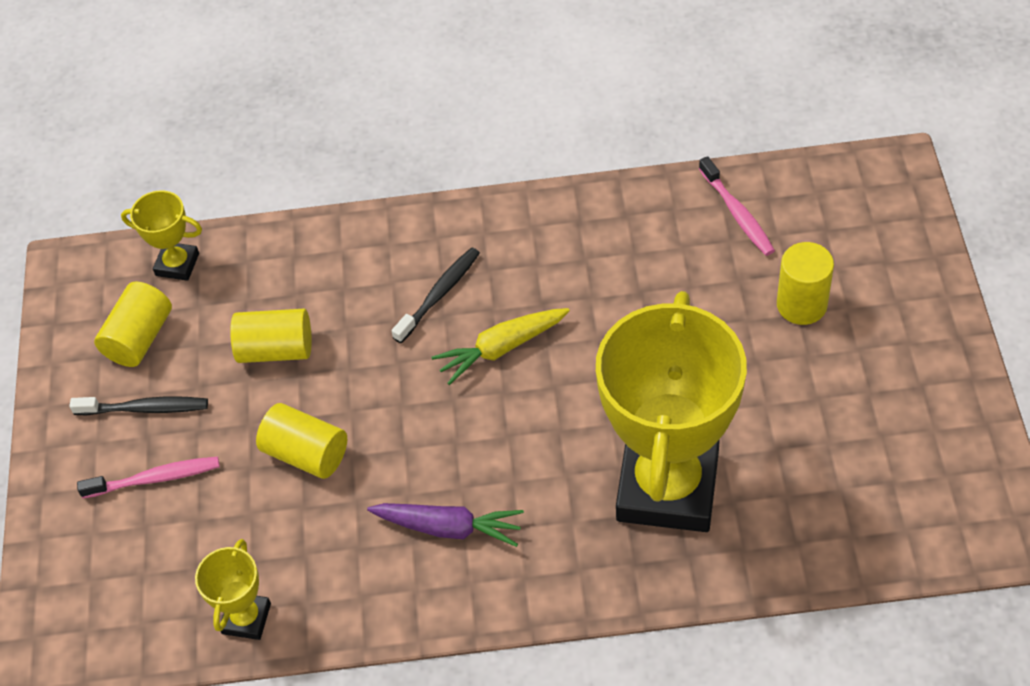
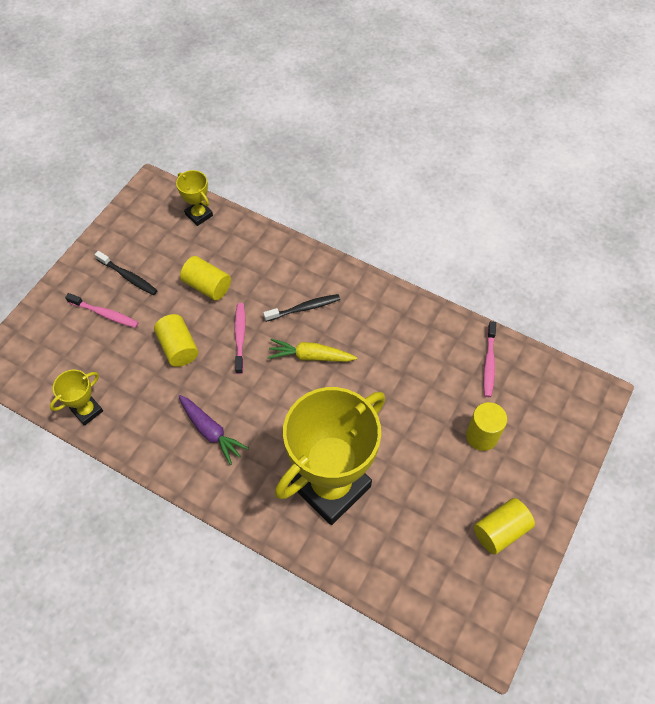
camera: 30 degrees right, 5 degrees up
(139, 338) = (154, 240): yellow cylinder -> yellow cylinder (500, 530)
(382, 385) = (240, 337): none -> pink toothbrush

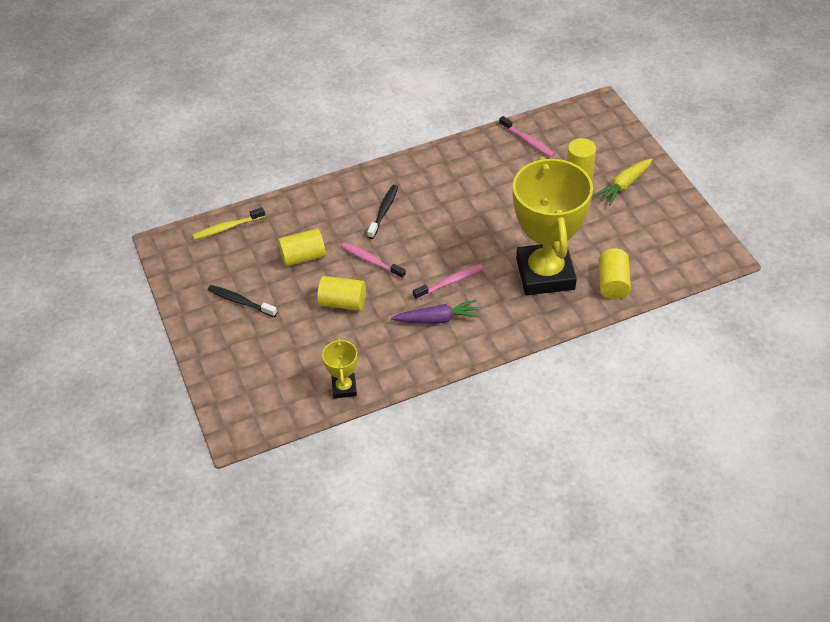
camera: 50 degrees left, 10 degrees down
(105, 314) = (261, 334): pink toothbrush -> pink toothbrush (450, 282)
(128, 277) = (240, 301): black toothbrush -> black toothbrush turned 135 degrees counterclockwise
(199, 215) = (227, 228): yellow trophy -> yellow toothbrush
(311, 356) = (429, 229): yellow carrot -> yellow carrot (624, 185)
(500, 530) = (653, 206): yellow cylinder -> yellow cylinder (613, 283)

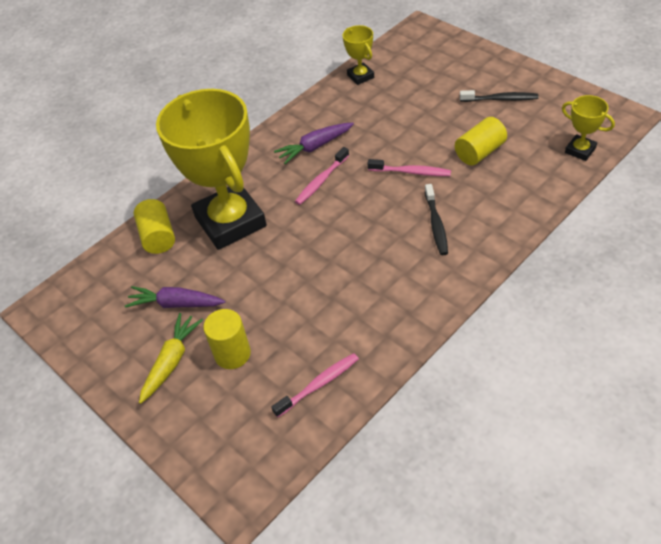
camera: 160 degrees right, 0 degrees up
(227, 228) = (580, 150): yellow toothbrush -> yellow trophy
(343, 302) = (409, 130): yellow cylinder -> none
(528, 141) = (319, 384): pink toothbrush -> pink toothbrush turned 120 degrees clockwise
(611, 223) = (176, 304): none -> purple carrot

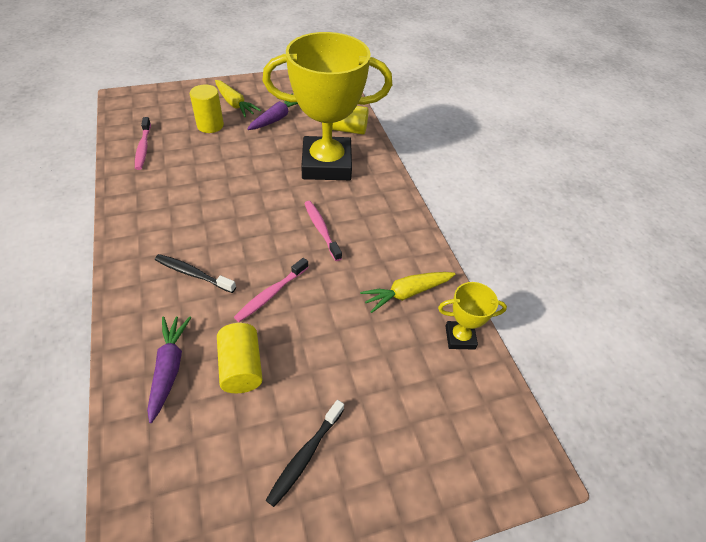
camera: 110 degrees right, 0 degrees up
(315, 147) = (370, 246): purple carrot -> purple carrot (169, 368)
(345, 110) = (407, 293): none -> yellow carrot
(580, 150) = (143, 474): yellow trophy -> none

